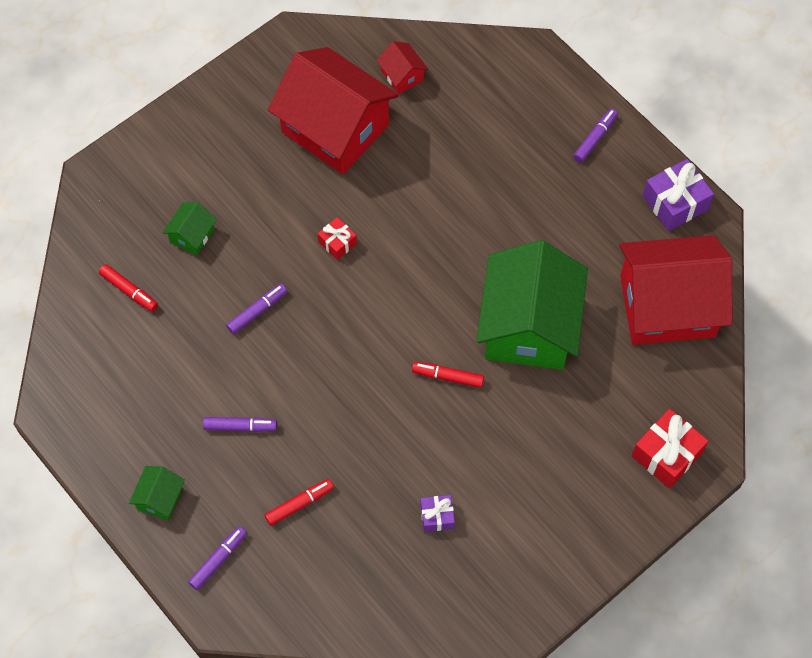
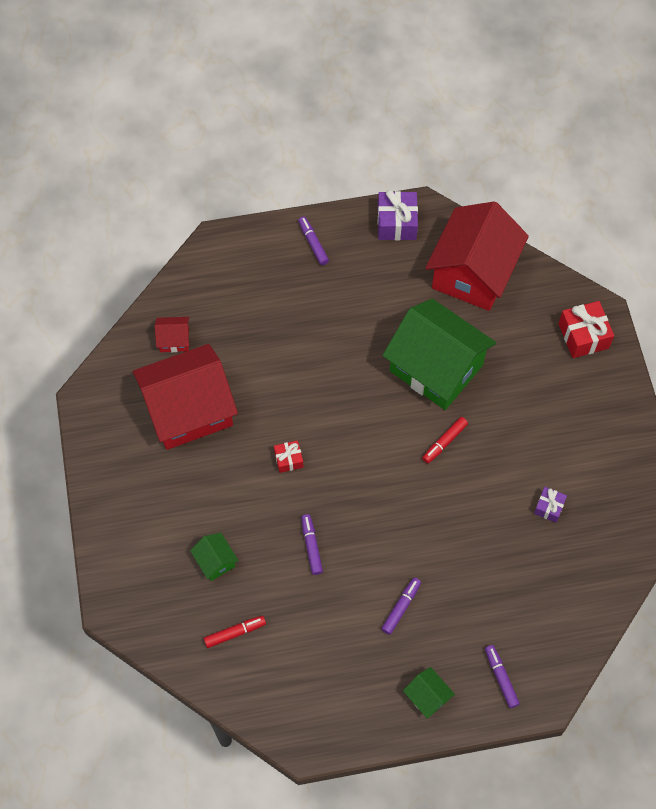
camera: 60 degrees left, 0 degrees up
(299, 504) = (487, 597): red marker -> none

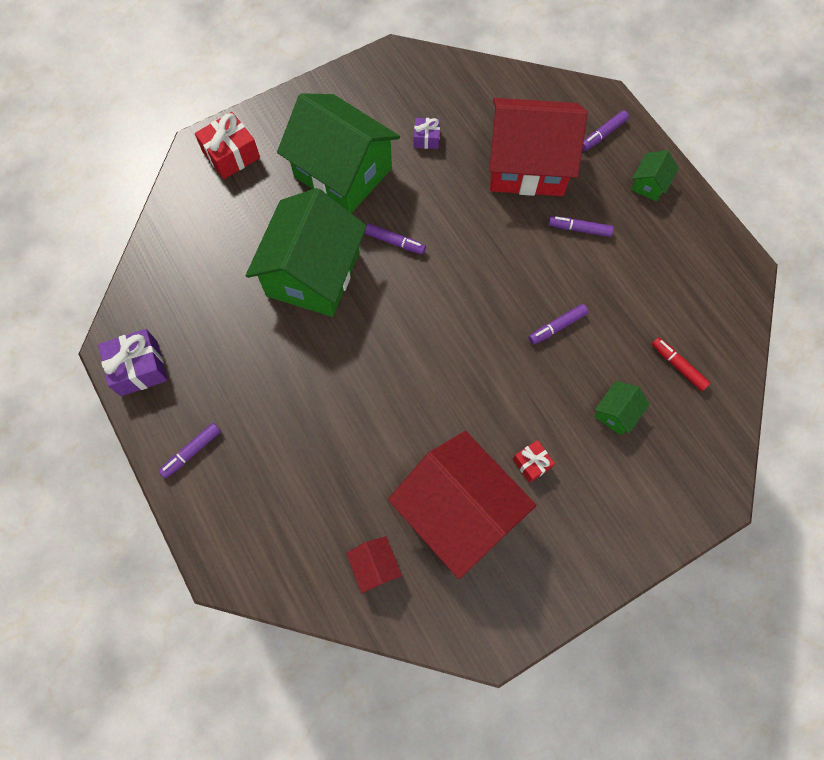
camera: 110 degrees left, 5 degrees up
(288, 459) = (474, 381): red gift -> red gift (531, 463)
(444, 442) = (395, 242): red marker -> purple marker
(473, 273) = (185, 272): red house -> red house (527, 165)
(533, 422) = (343, 172): none -> green house

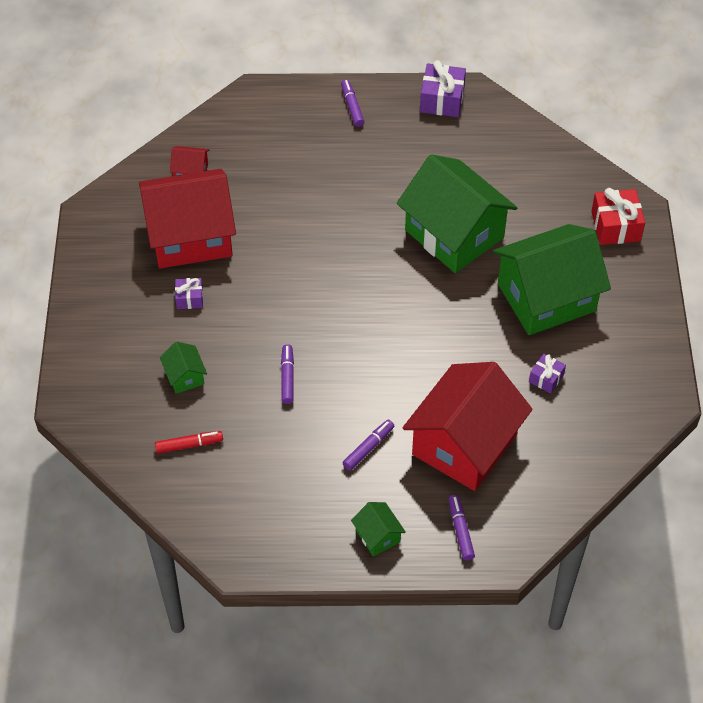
camera: 120 degrees right, 15 degrees down
(395, 242) = (448, 302): purple marker -> none
(531, 463) = (189, 298): red gift -> purple gift

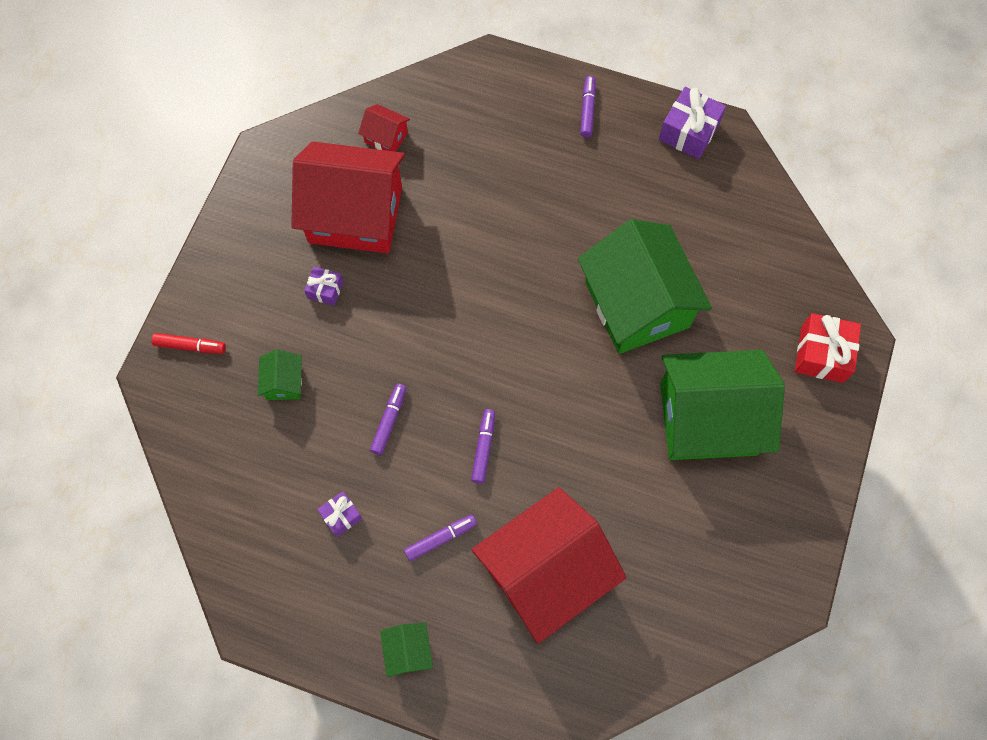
camera: 20 degrees right, 15 degrees up
(189, 445) = (256, 467): red marker -> red marker (190, 346)
(460, 530) = (499, 677): purple marker -> purple marker (483, 448)
(546, 378) = (667, 521): purple gift -> purple gift (341, 516)

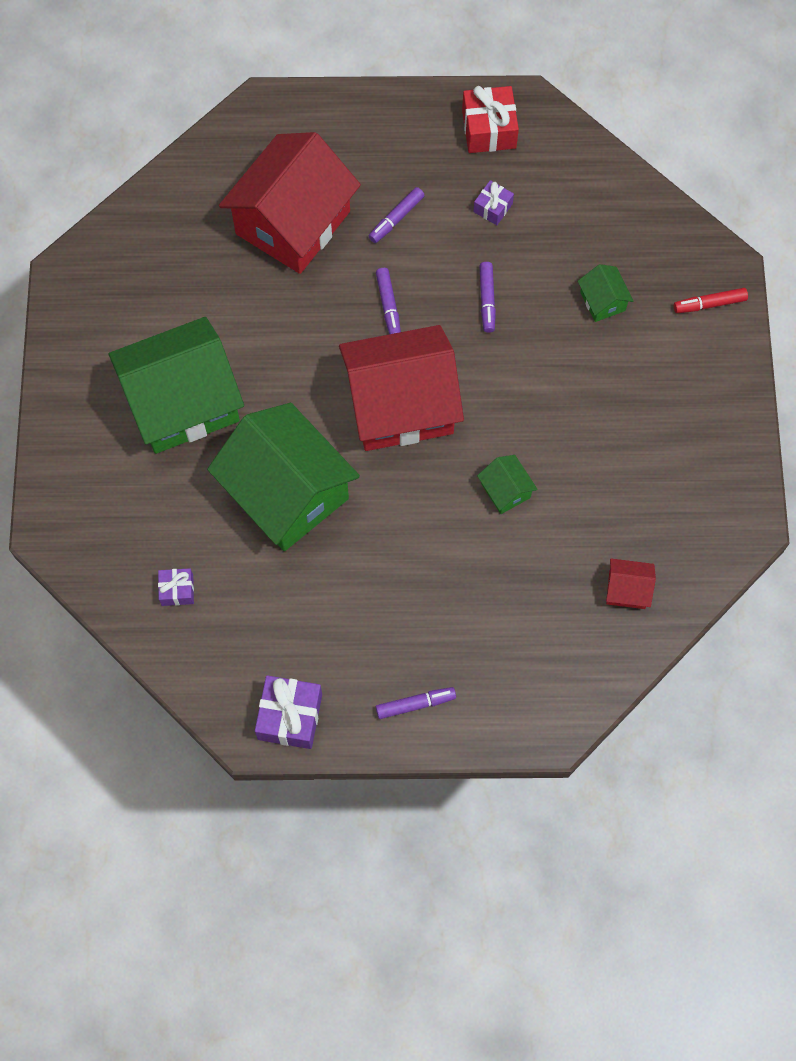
camera: 160 degrees right, 0 degrees up
(325, 290) = (608, 401): purple gift -> purple gift (177, 590)
(355, 215) = (616, 489): red house -> red house (400, 405)
(408, 651) = (387, 127): green house -> green house (505, 490)
(587, 110) = (415, 704): purple marker -> purple marker turned 90 degrees counterclockwise
(822, 354) = (83, 504): red gift -> red gift (489, 129)

